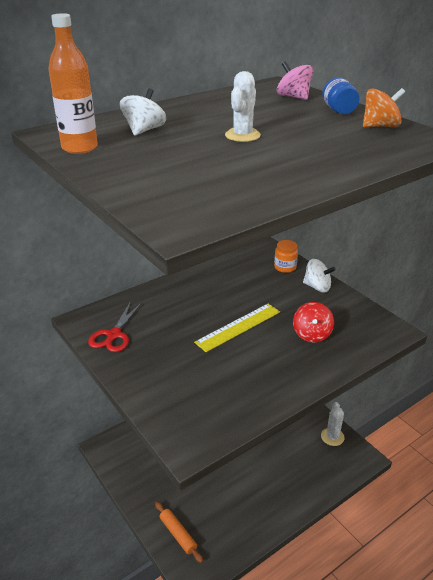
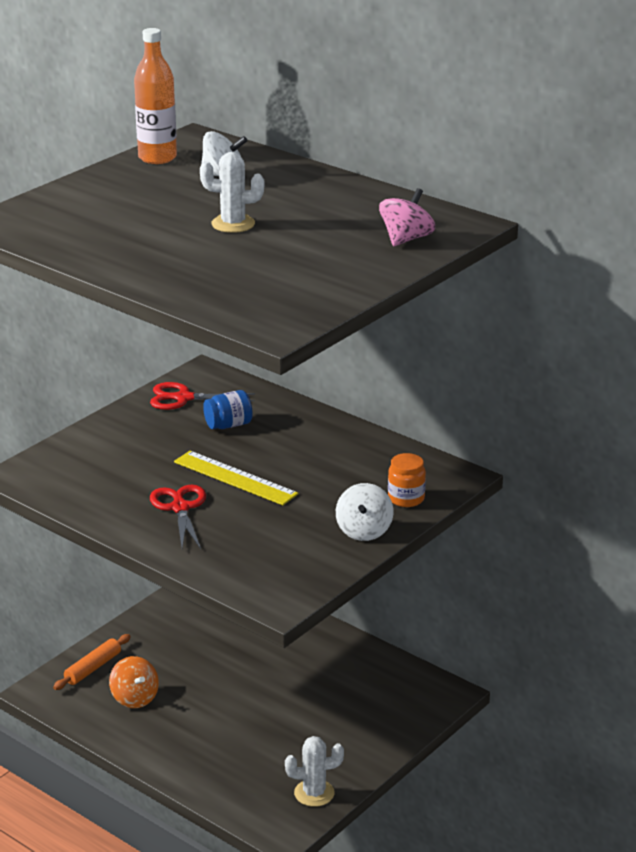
camera: 75 degrees right, 5 degrees down
(270, 357) = (180, 508): none -> red scissors
(312, 334) = (242, 534): red spinning top -> none
(339, 110) = (363, 269): blue jar -> blue jar (228, 425)
(380, 126) = (309, 296): orange spinning top -> orange spinning top (134, 698)

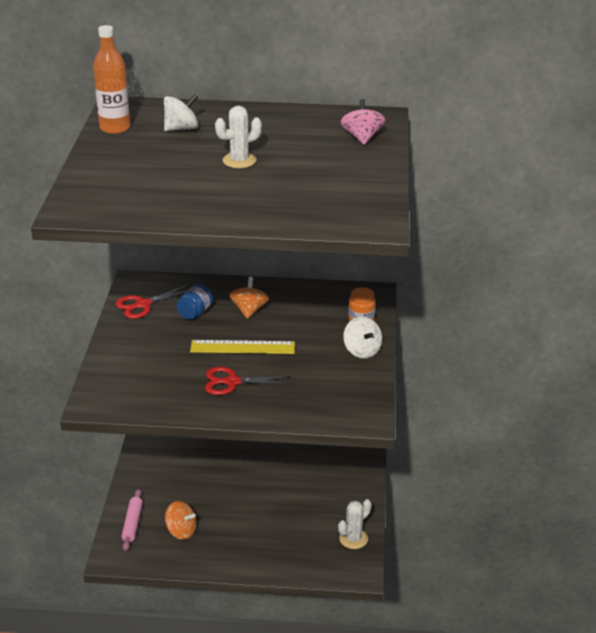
camera: 35 degrees left, 5 degrees up
(93, 668) = (132, 523): orange rolling pin -> pink rolling pin
(180, 508) = (232, 382): red scissors -> red scissors turned 45 degrees counterclockwise
(290, 443) = (249, 310): none -> orange spinning top

